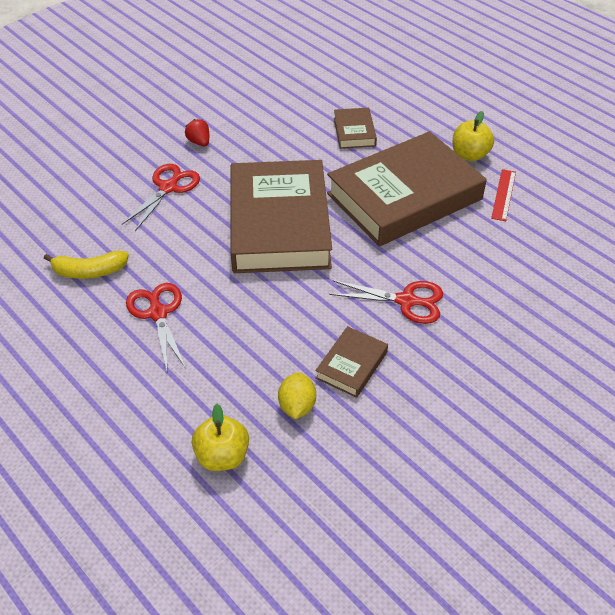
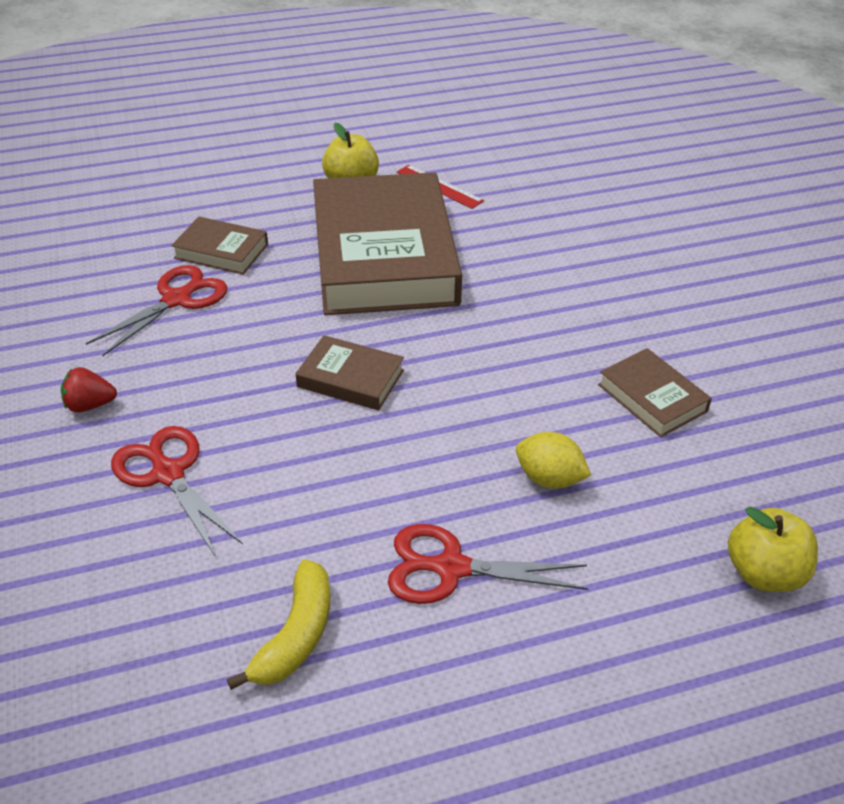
camera: 65 degrees left, 5 degrees down
(279, 224) = (350, 379): brown book -> brown book, size x0.43
(297, 406) = (701, 470): yellow lemon -> yellow lemon (549, 479)
(406, 301) = (568, 317): red scissors -> red scissors (176, 300)

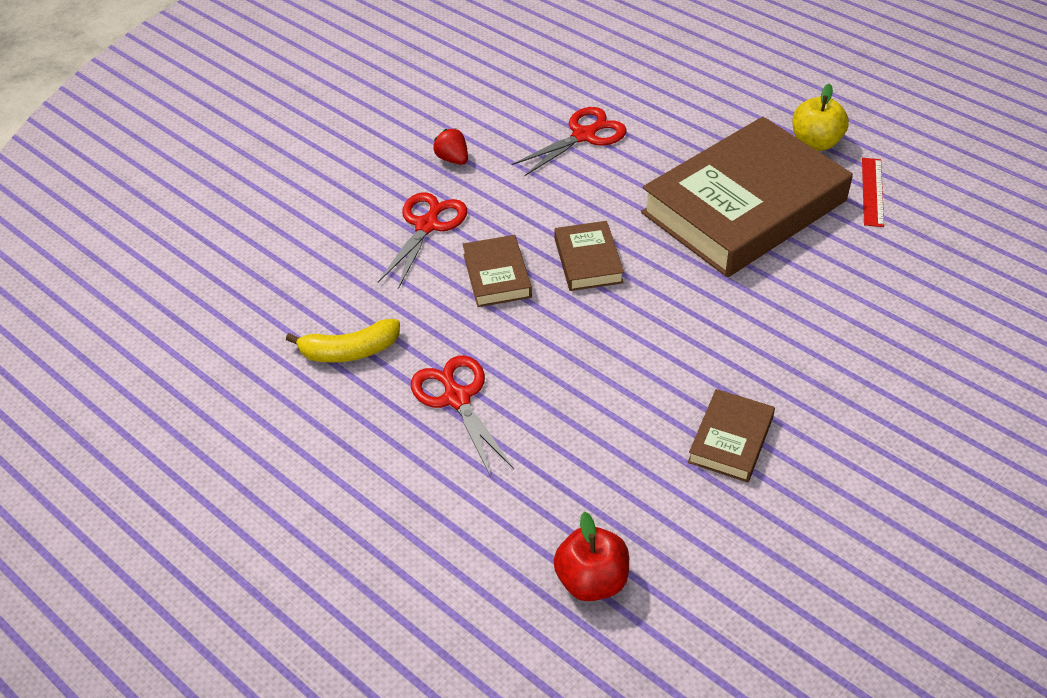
camera: 60 degrees right, 5 degrees up
(176, 300) = (584, 136): red scissors -> red scissors turned 45 degrees counterclockwise
(221, 251) = (656, 125): brown book -> brown book (497, 275)
(549, 479) = (583, 414): yellow lemon -> none
(764, 573) = (591, 580): yellow apple -> red apple

